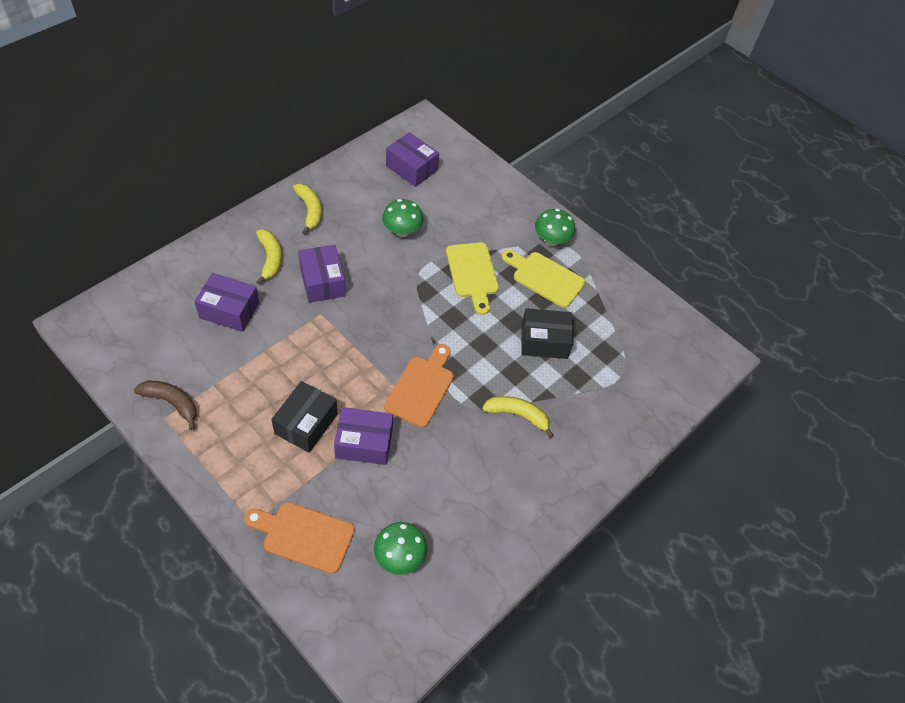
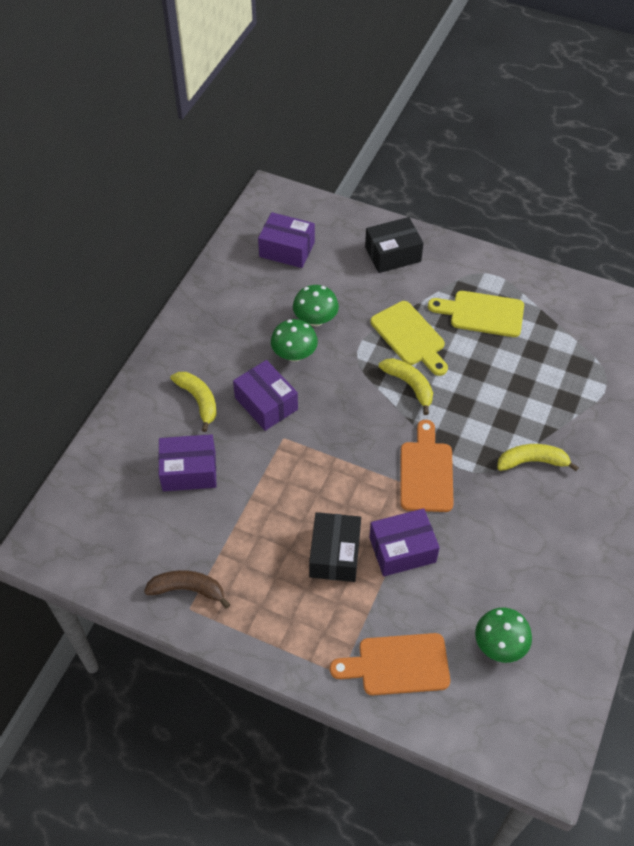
camera: 15 degrees left, 0 degrees up
(310, 211) = (209, 334): yellow banana -> yellow banana (409, 385)
(544, 341) = (516, 378): black box -> black box (393, 254)
(551, 240) = (467, 272): green mushroom -> green mushroom (294, 354)

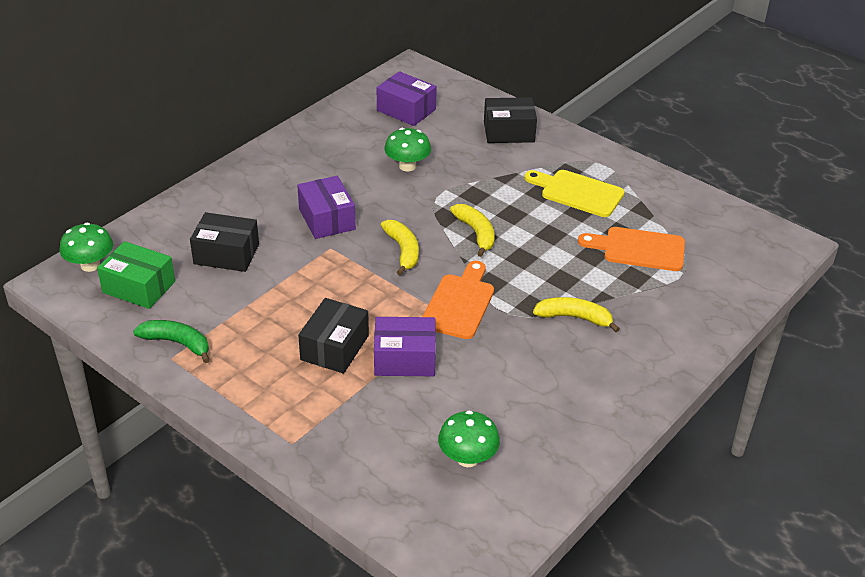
camera: 15 degrees right, 15 degrees down
(122, 533) = (139, 287): none -> green box
(188, 589) = (177, 343): brown banana -> green banana
(189, 471) = (226, 254): purple box -> black box
(198, 400) = (263, 204): yellow banana -> yellow banana (403, 251)
(294, 354) = (373, 188): green mushroom -> green mushroom (90, 265)
(397, 665) = (353, 450): orange cutting board -> orange cutting board (638, 249)
(410, 336) = (495, 196): yellow cutting board -> none

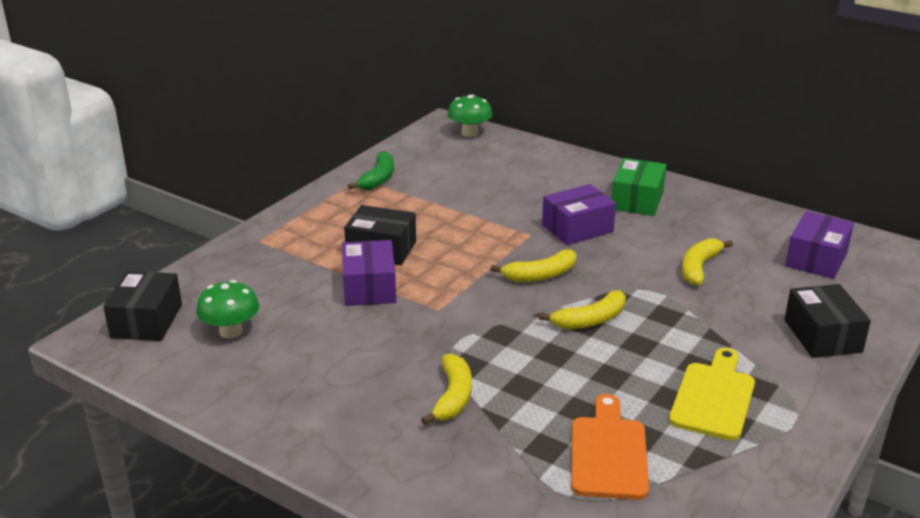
camera: 85 degrees right, 10 degrees down
(139, 287) = (446, 155): green box -> green box (637, 200)
(226, 254) = (503, 185): black box -> black box (146, 321)
(407, 166) = (699, 267): green mushroom -> yellow banana
(459, 303) = (461, 315): orange cutting board -> none

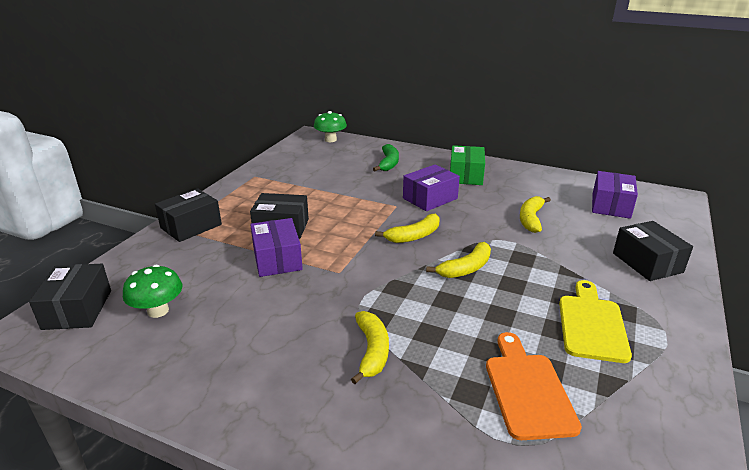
camera: 10 degrees left, 0 degrees up
(274, 238) = (191, 226): none -> black box
(378, 179) = (269, 175): green banana -> green banana (388, 163)

